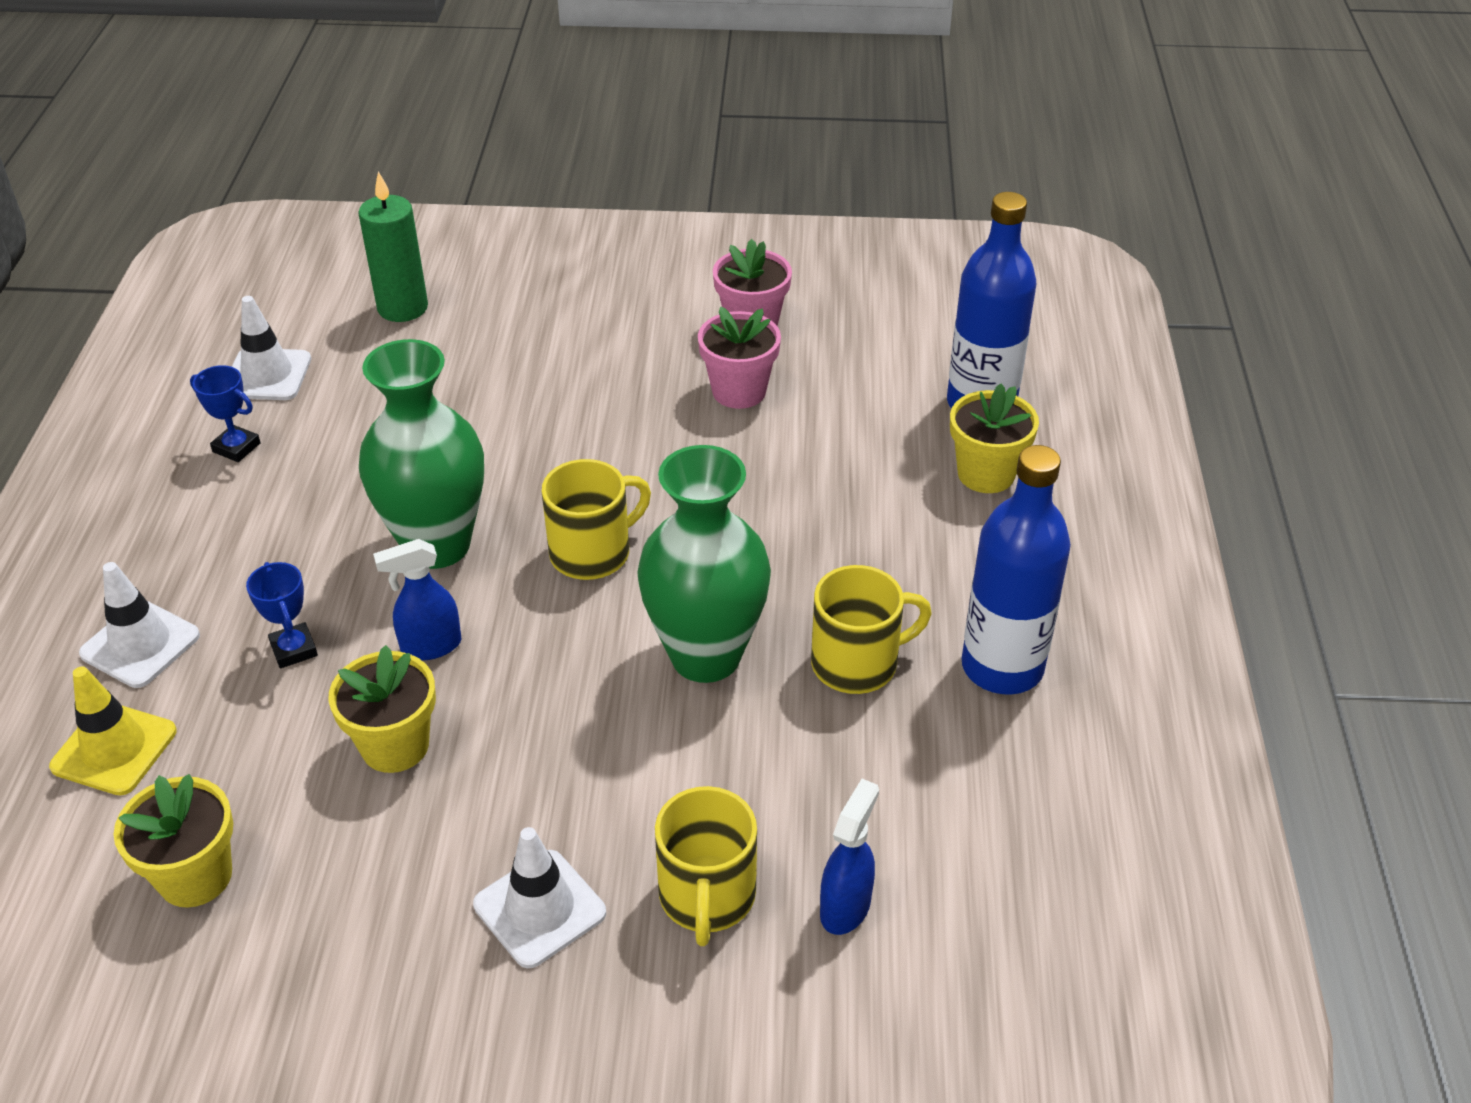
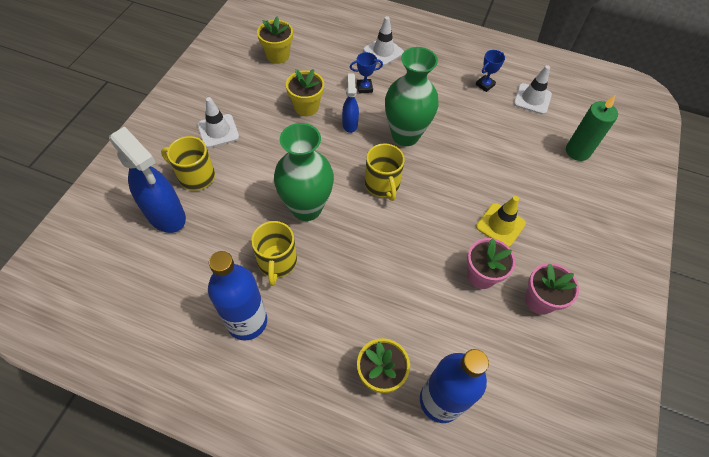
camera: 105 degrees right, 15 degrees up
(114, 749) = (338, 42): yellow traffic cone -> yellow traffic cone (500, 225)
(845, 907) = (166, 216): blue spray bottle -> blue spray bottle, size x1.90

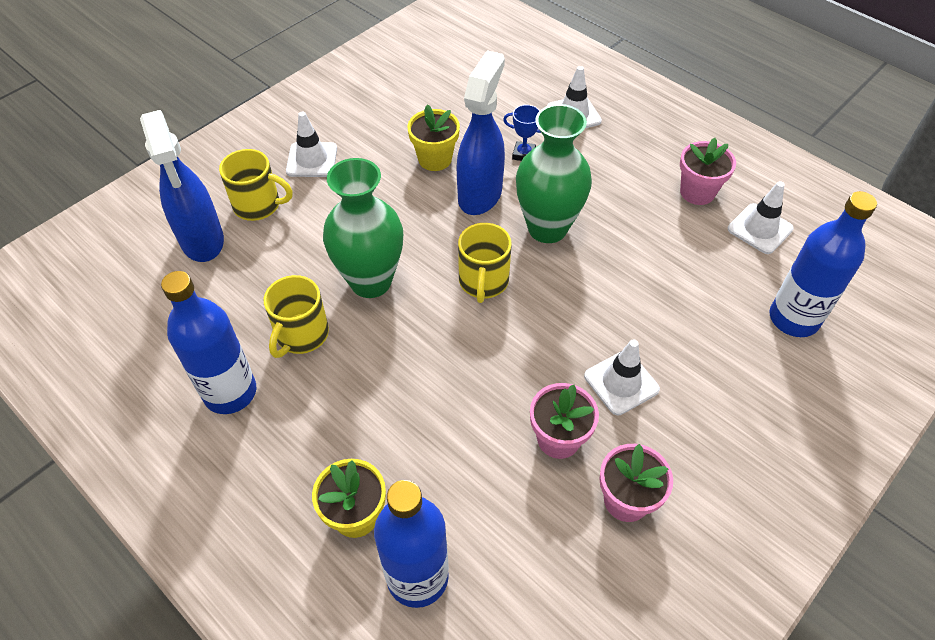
camera: 25 degrees right, 5 degrees down
(195, 176) = (258, 205): yellow mug -> yellow mug turned 150 degrees clockwise
(278, 55) = (431, 88): yellow flower pot -> none
(350, 124) = (480, 194): blue spray bottle -> blue spray bottle, size x1.90
(485, 85) = (697, 192): blue trophy -> pink flower pot
(500, 225) = (621, 383): yellow traffic cone -> white traffic cone
(577, 151) = (793, 318): green candle -> blue bottle

